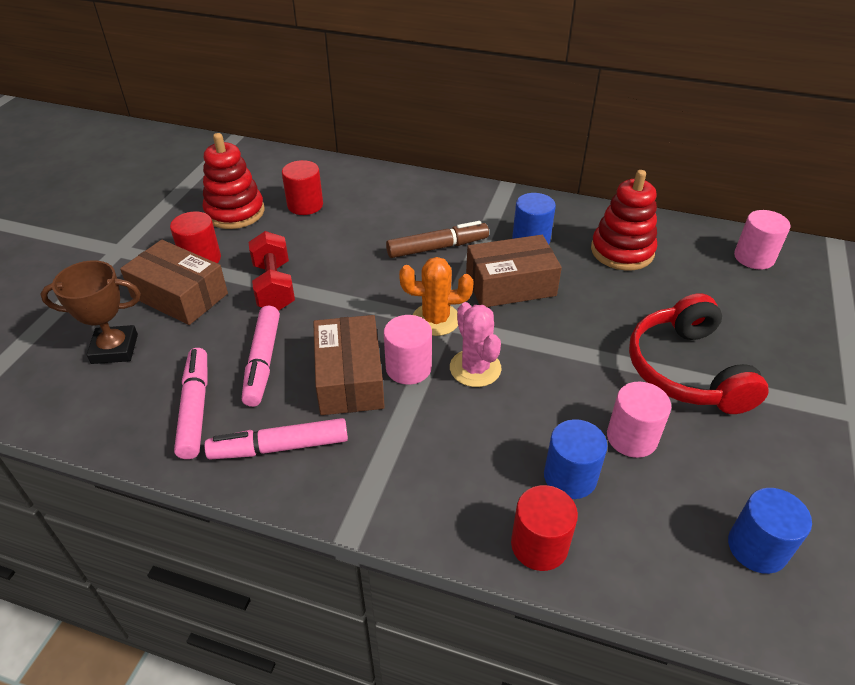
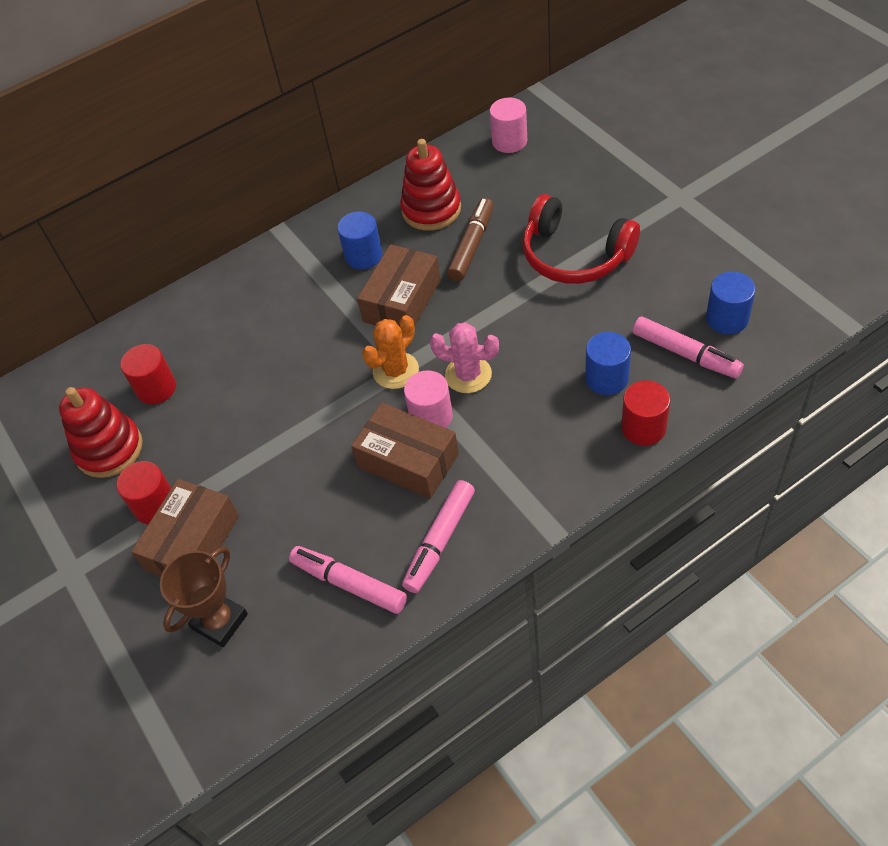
camera: 45 degrees left, 10 degrees up
(179, 295) = (192, 543): brown box -> brown box turned 45 degrees counterclockwise
(262, 362) = (337, 513): pink marker -> pink marker (685, 354)
(274, 286) = (250, 464): red dumbbell -> none
(437, 247) = (313, 322): brown marker -> brown marker (472, 245)
(631, 437) = (603, 324): pink cylinder -> none

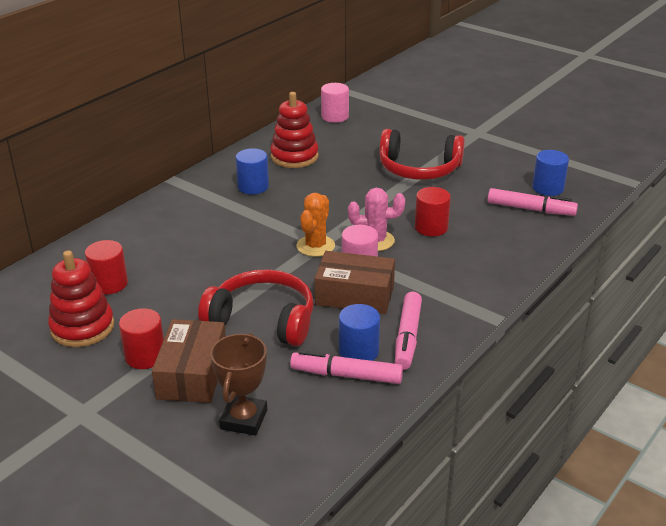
camera: 25 degrees left, 20 degrees down
(293, 478) = (263, 320): none -> red headphones
(402, 301) = (299, 207): brown box -> none
(472, 245) = (337, 172): brown marker -> none
(606, 378) = (482, 229): blue cylinder -> blue cylinder (358, 351)
(643, 427) = (525, 251): red cylinder -> red cylinder (431, 227)

